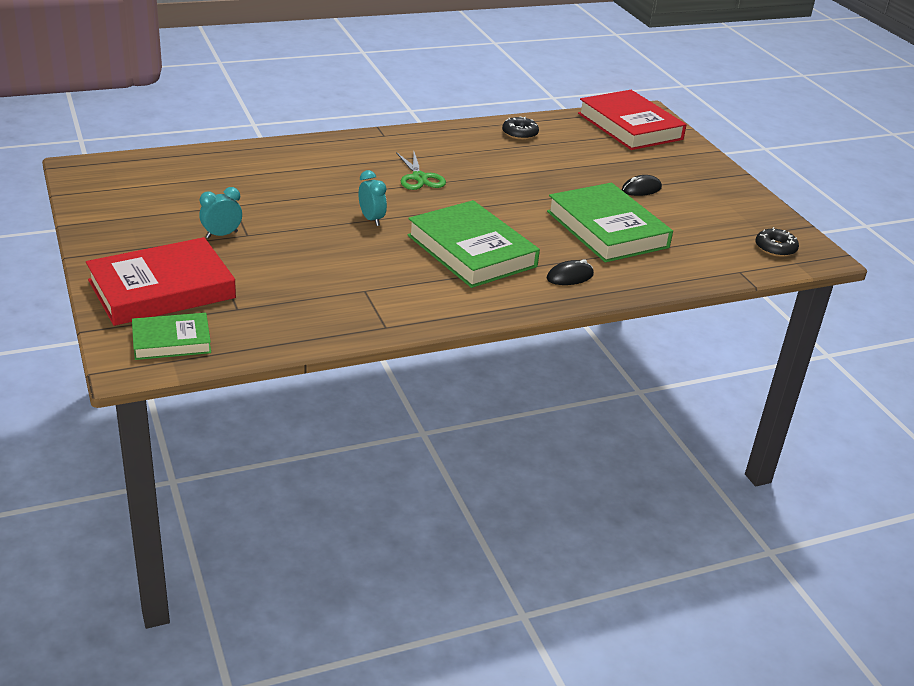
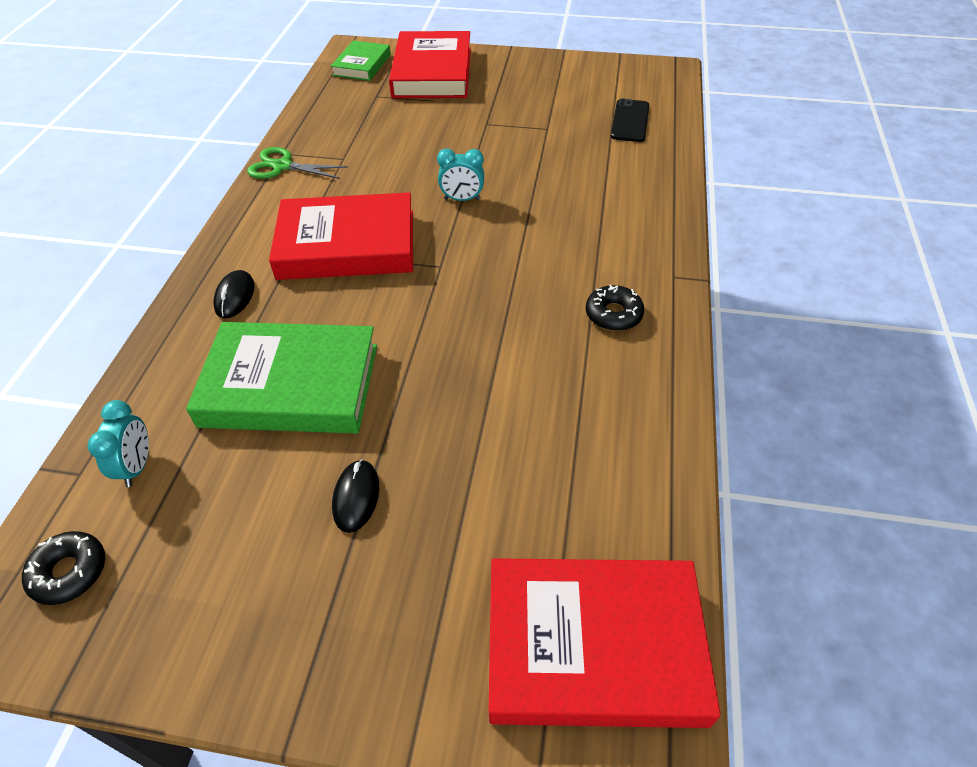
camera: 125 degrees right, 15 degrees up
(194, 172) = (630, 121): none -> black phone
(221, 235) = (496, 111): turquoise clock -> turquoise clock (137, 466)
(419, 178) = (535, 266): green scissors -> green scissors (282, 166)
(471, 251) = (347, 245): green book -> red book
(520, 133) = (626, 433): black donut -> black donut (613, 314)

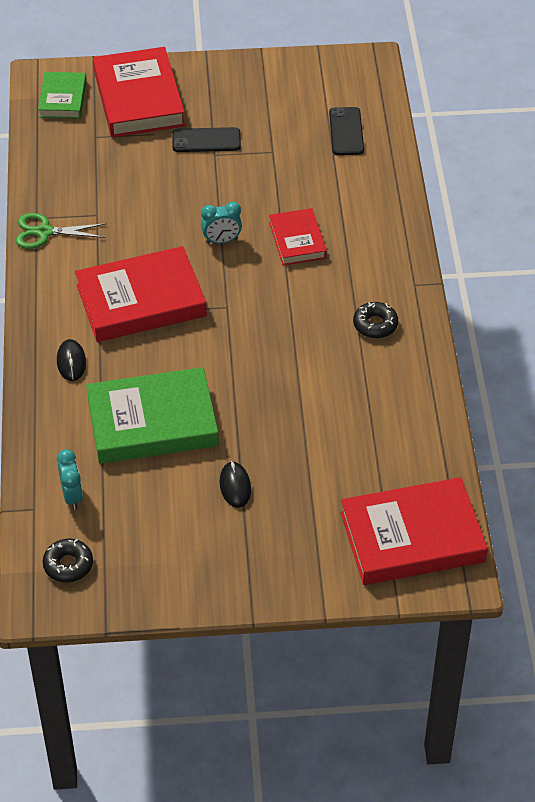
camera: 15 degrees left, 0 degrees up
(483, 111) = (206, 140): none -> black phone
(546, 210) = (297, 240): none -> red book

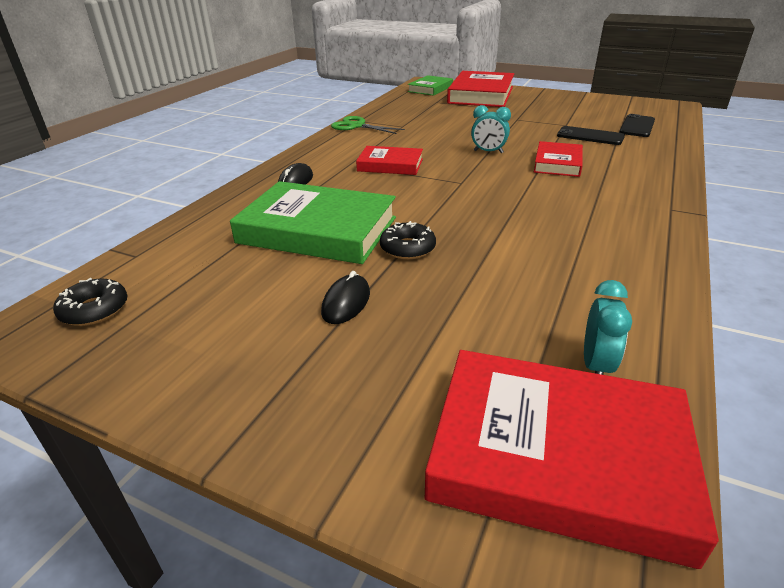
camera: 30 degrees right, 15 degrees down
(72, 496) = (179, 258): turquoise clock -> turquoise clock (596, 365)
(141, 301) = (390, 165): red book -> red book, size x0.56
(206, 140) = (515, 113): black phone -> black phone (590, 136)
(375, 325) = (610, 224): black donut -> black donut (407, 248)

